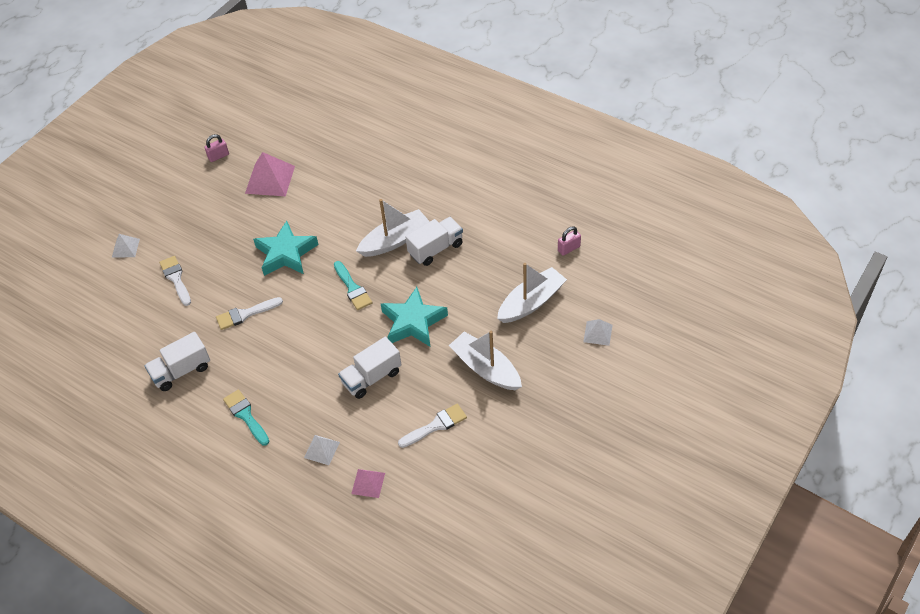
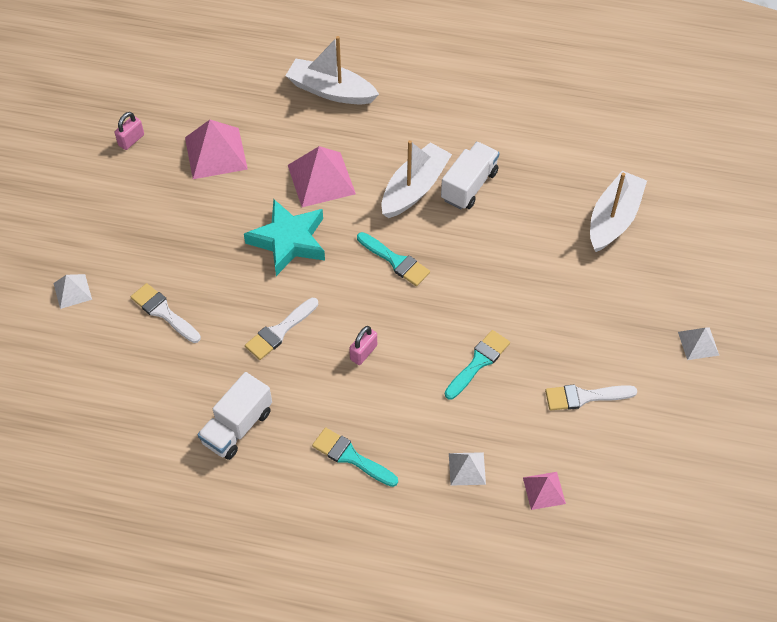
camera: 25 degrees left, 5 degrees up
(332, 216) = (321, 179): none -> pink pyramid
(372, 377) = (478, 362): white truck -> turquoise brush
(413, 322) = (491, 281): turquoise star -> none
(436, 425) = (584, 397): white brush -> white brush turned 135 degrees counterclockwise
(485, 368) = (604, 312): white boat -> white boat (331, 91)
(568, 248) = (621, 144): pink padlock -> pink padlock (363, 352)
(597, 333) = (705, 233): white pyramid -> white pyramid (698, 343)

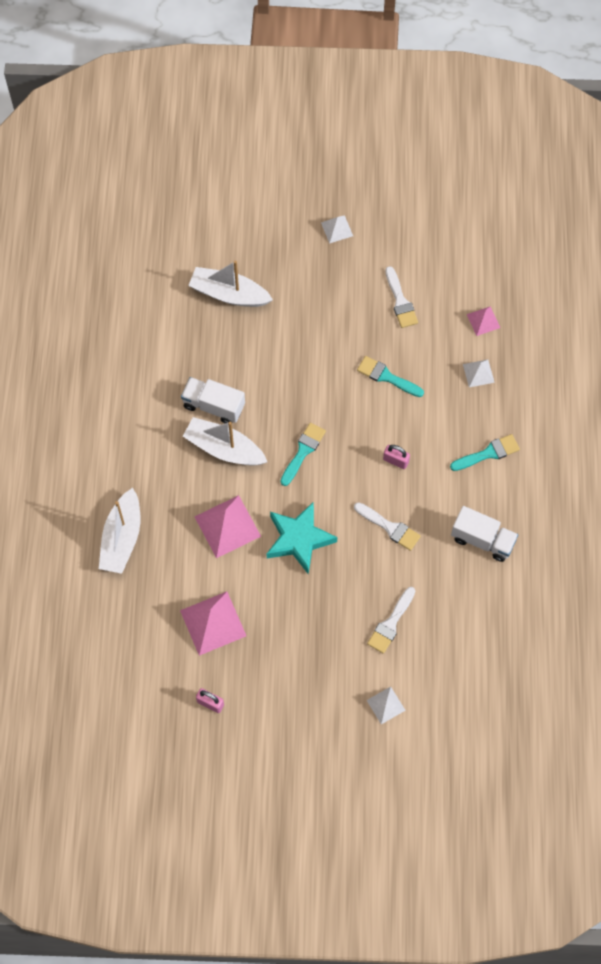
camera: 100 degrees left, 10 degrees up
(351, 457) = (488, 453): turquoise brush -> turquoise brush turned 135 degrees counterclockwise

